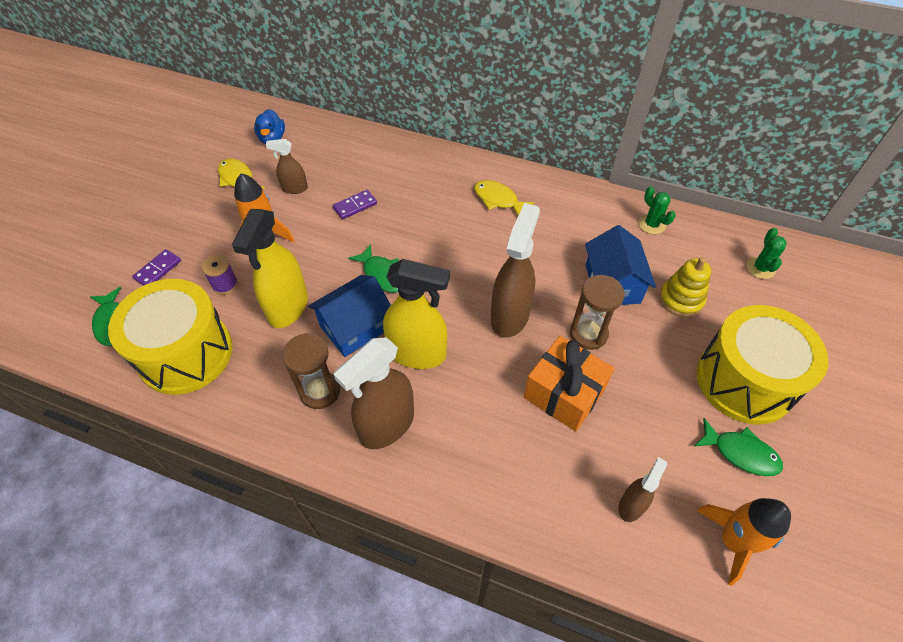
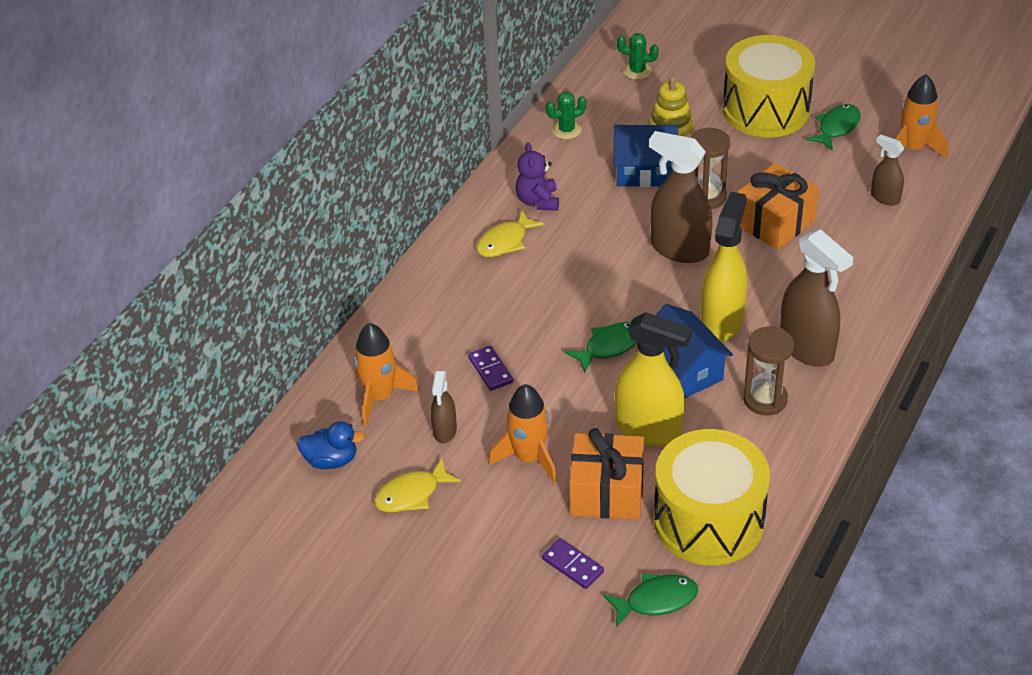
camera: 80 degrees left, 10 degrees down
(225, 284) = (607, 492): purple spool -> orange gift
(329, 153) = (380, 397): none -> orange rocket
(552, 214) = (538, 201): none -> purple teddy bear

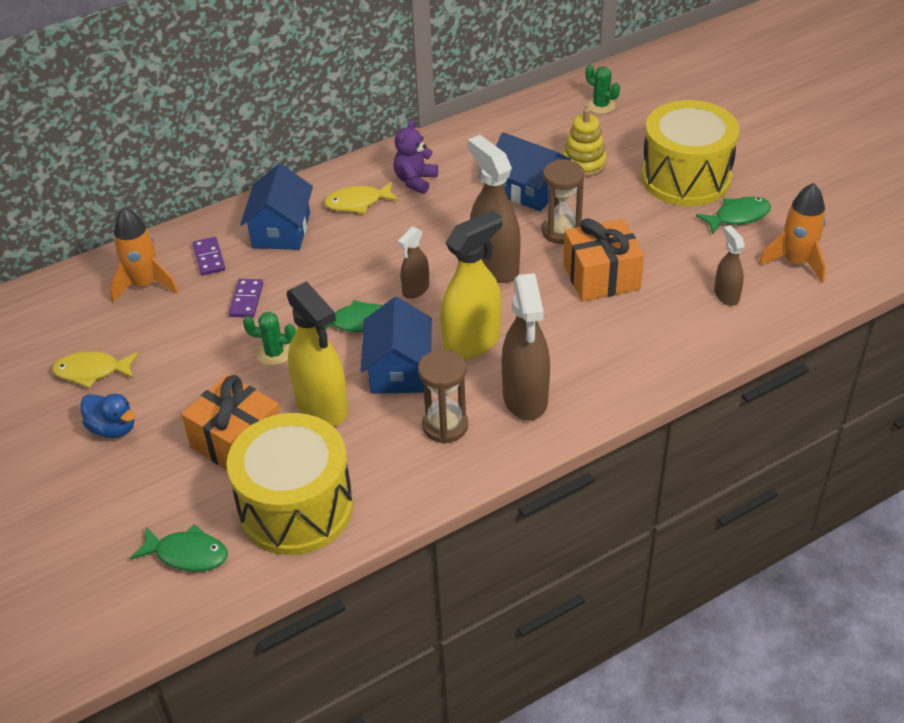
camera: 30 degrees right, 0 degrees up
(331, 460) = (63, 318): blue duck -> blue duck (113, 428)
(445, 431) = (164, 333): brown spray bottle -> brown spray bottle (415, 289)
(459, 295) = (281, 230): none -> blue house
(529, 458) = (205, 384): orange rocket -> none
(566, 130) = (494, 132): green cactus -> green cactus (274, 353)
(572, 565) = (152, 490): purple domino -> purple domino (209, 258)

